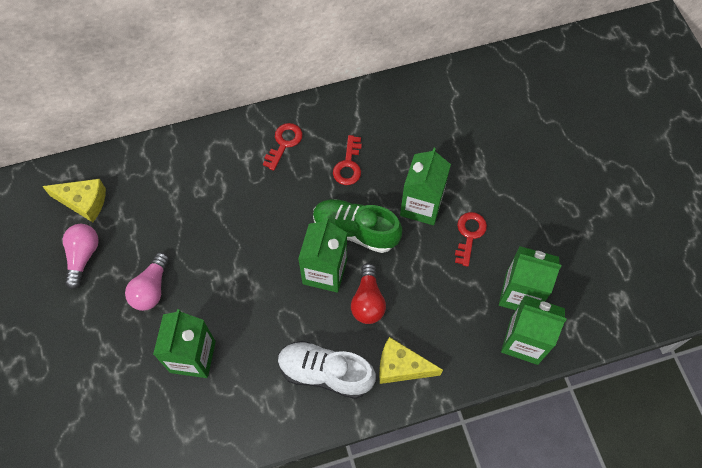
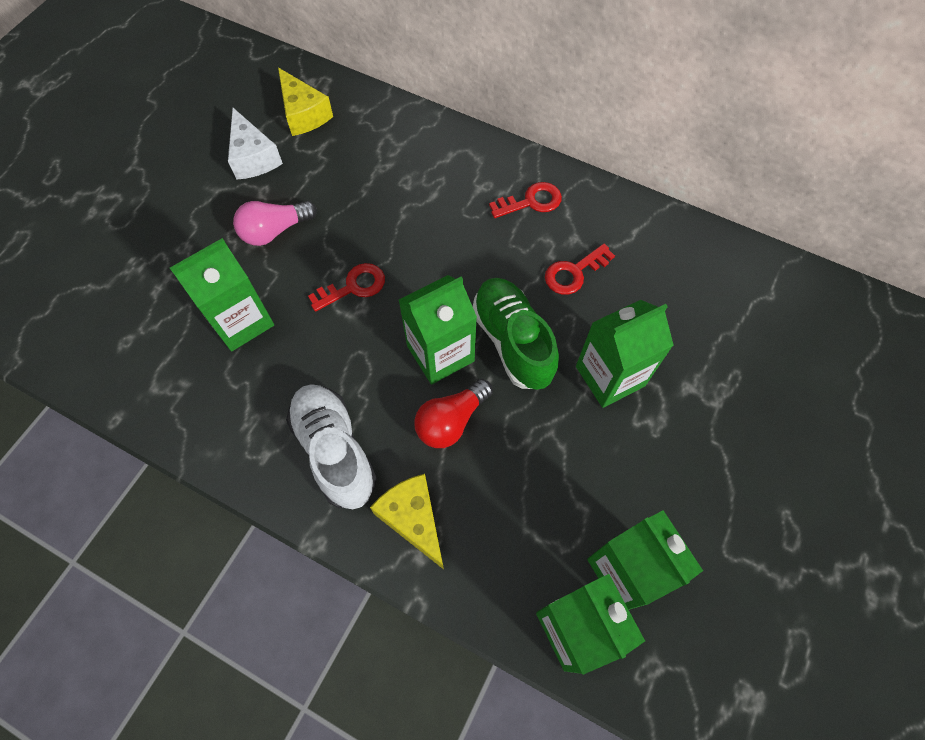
camera: 45 degrees right, 0 degrees up
(83, 256) = (253, 157): pink light bulb -> white cheese
(469, 234) = (632, 453): red key -> red key (354, 287)

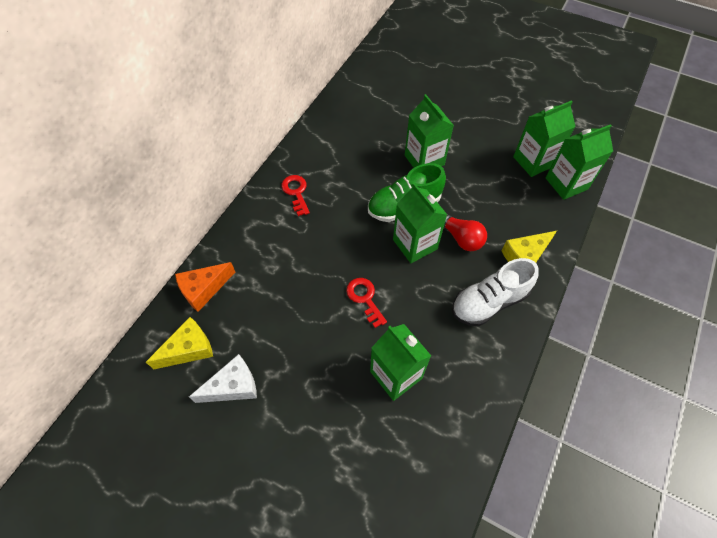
camera: 90 degrees left, 5 degrees down
(275, 231) = (313, 359): pink light bulb -> none
(379, 118) = (204, 289): none -> orange cheese
(574, 273) = (353, 172): red key -> none

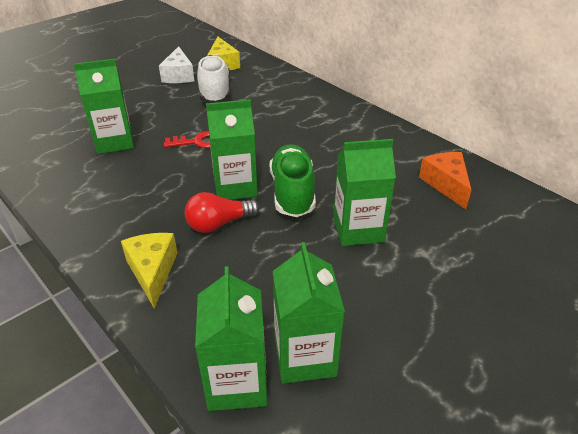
camera: 110 degrees right, 20 degrees down
(204, 289) = (269, 73): orange cheese -> orange cheese (446, 184)
(296, 192) = (349, 127): red key -> none
(489, 302) = (125, 218): white shoe -> white shoe (214, 92)

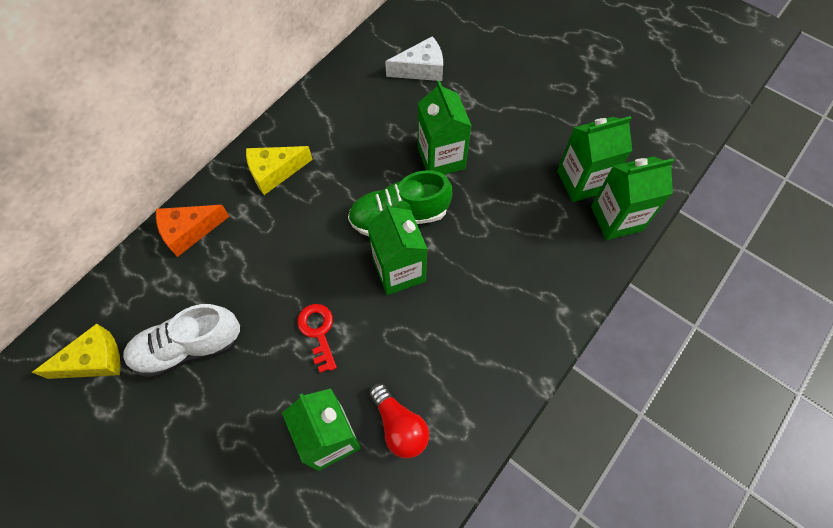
camera: 100 degrees left, 25 degrees up
(152, 271) = (534, 310): yellow cheese -> yellow cheese (274, 172)
(179, 75) = (133, 417): white cheese -> white cheese (421, 69)
(219, 224) = (459, 271): red light bulb -> red light bulb (399, 426)
(446, 184) = (363, 95): orange cheese -> orange cheese (189, 231)

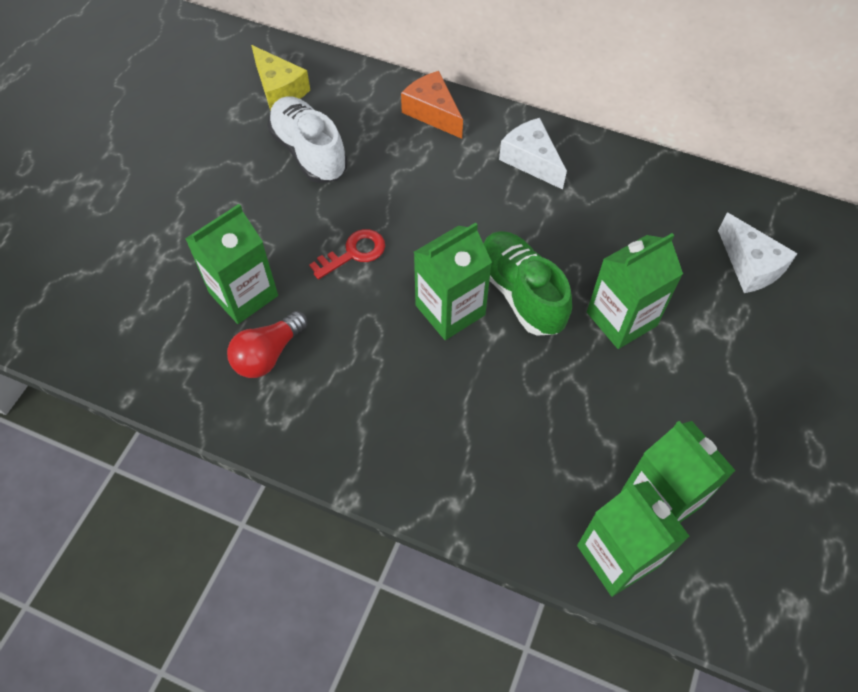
camera: 75 degrees right, 5 degrees down
(274, 172) = (531, 160): yellow cheese -> white cheese

